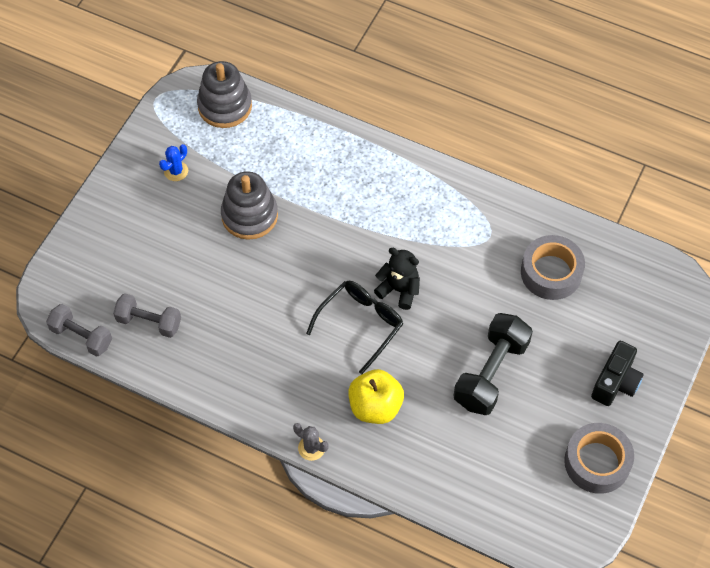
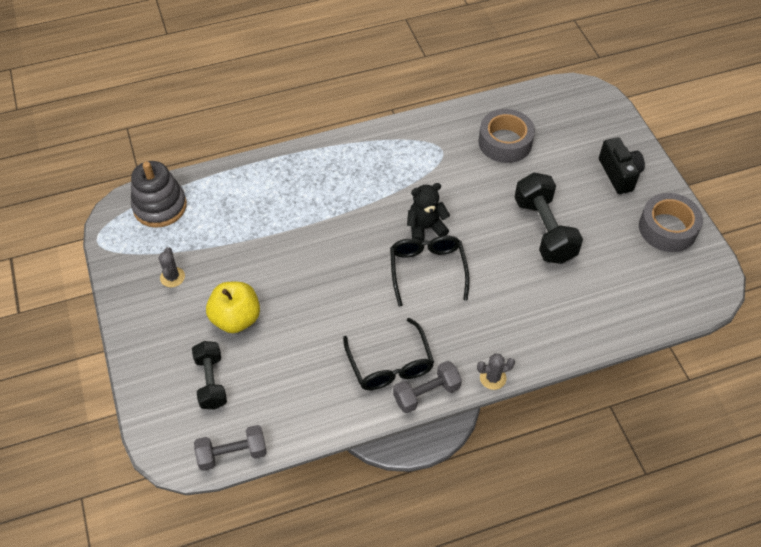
camera: 45 degrees left, 5 degrees down
(121, 273) = (211, 382): none -> black dumbbell
(149, 322) = (274, 397): grey dumbbell -> grey dumbbell (426, 393)
(176, 171) = (172, 277): blue cactus -> grey cactus
(249, 215) = (265, 263): grey stacking toy -> none
(251, 371) = (390, 364): none -> black glasses
(375, 407) = (500, 313): yellow apple -> yellow apple (236, 318)

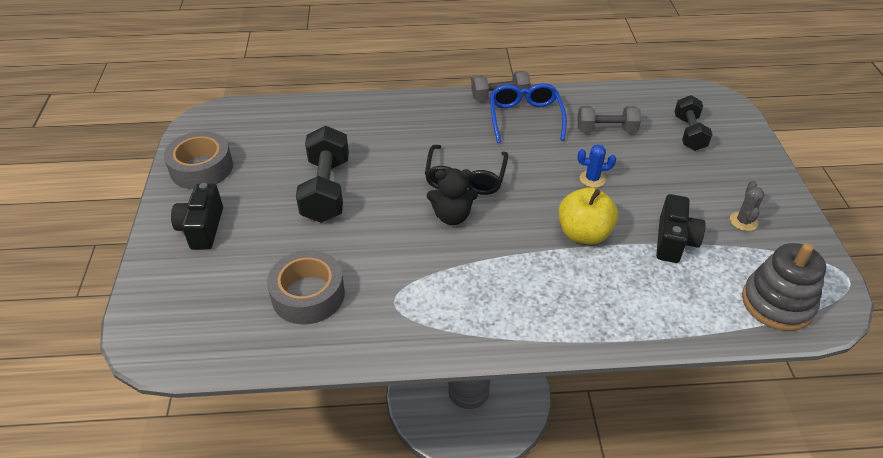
camera: 165 degrees left, 10 degrees down
(232, 454) = (666, 90): grey dumbbell -> grey dumbbell (606, 130)
(235, 244) = (674, 241): none -> black camera
(236, 318) = (669, 174): yellow apple -> yellow apple (583, 234)
(309, 295) = (592, 179): none -> blue cactus
(390, 364) = (525, 118): black glasses -> blue glasses
(493, 378) = (440, 96): grey cactus -> none

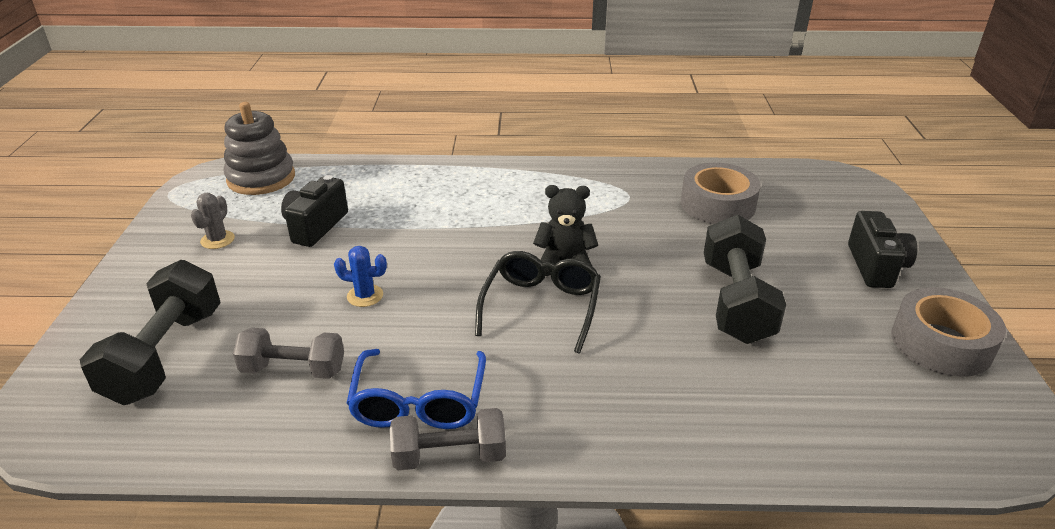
camera: 175 degrees left, 10 degrees down
(583, 234) = (412, 238): yellow apple -> none
(689, 133) = (165, 355): black dumbbell -> black dumbbell, size x1.55

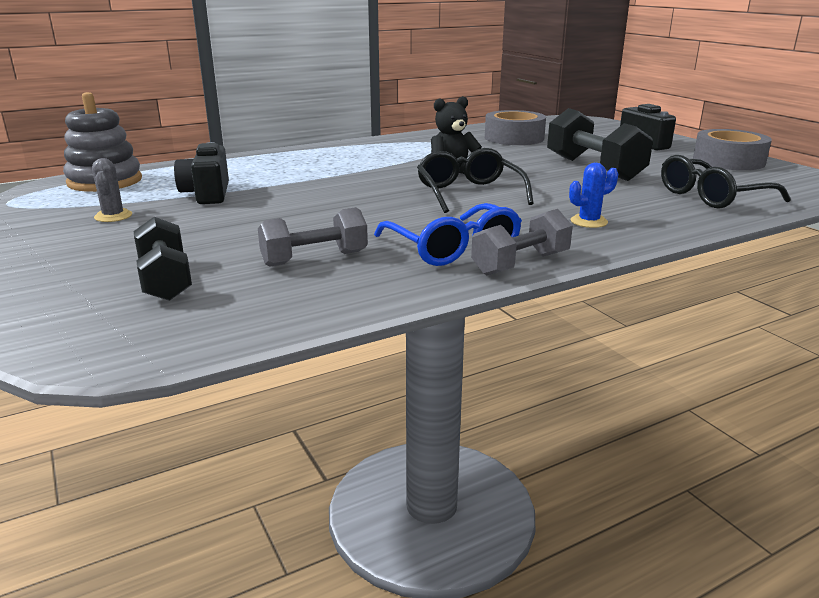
camera: 30 degrees left, 10 degrees down
(165, 355) = (165, 280): black dumbbell -> black dumbbell, size x0.65
(365, 296) = (316, 215): blue cactus -> blue cactus (589, 222)
(811, 415) = (712, 197): none -> black glasses

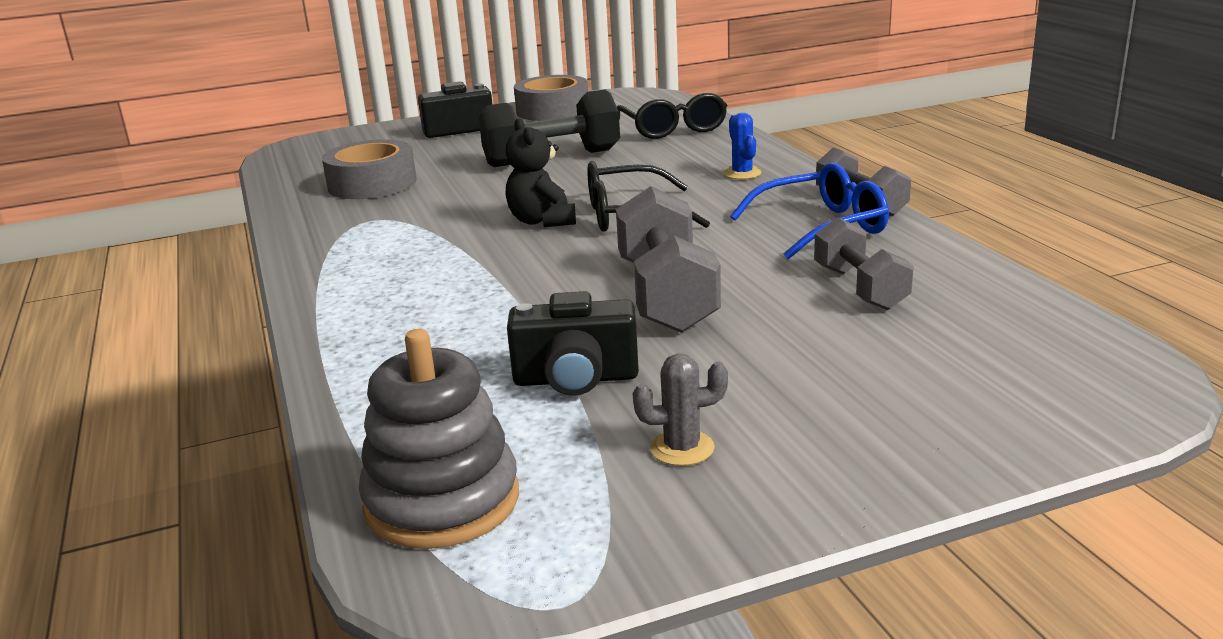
camera: 80 degrees left, 0 degrees up
(165, 280) = (944, 365): black dumbbell -> none
(316, 207) = (666, 295): none -> grey dumbbell

